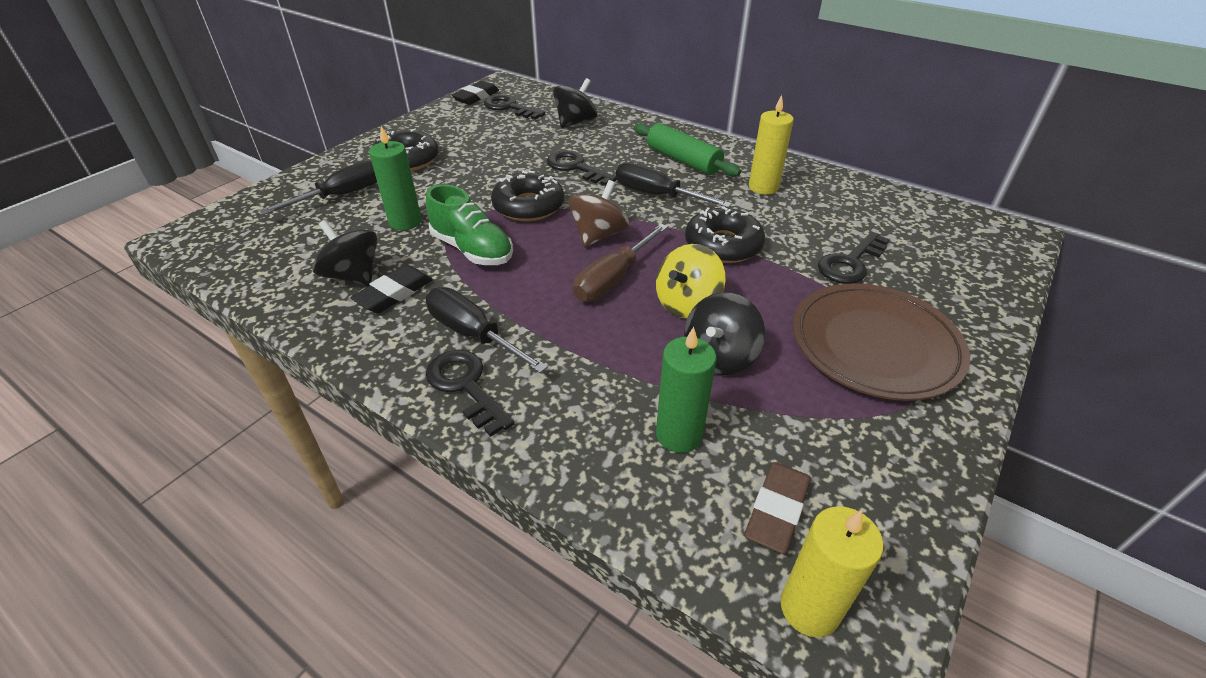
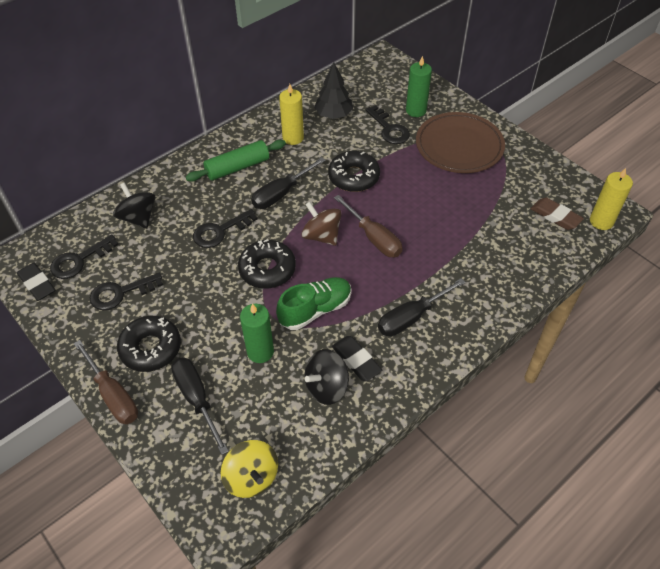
camera: 75 degrees left, 10 degrees up
(350, 153) = (113, 395): none -> brown screwdriver
(465, 386) = (457, 325): black key -> black key (120, 293)
(679, 434) = (508, 238): green candle -> green candle (416, 110)
(687, 304) = (407, 209): yellow spinning top -> yellow spinning top (251, 477)
(719, 356) = (455, 207): black spinning top -> none
(836, 210) = (333, 115): none -> black tree

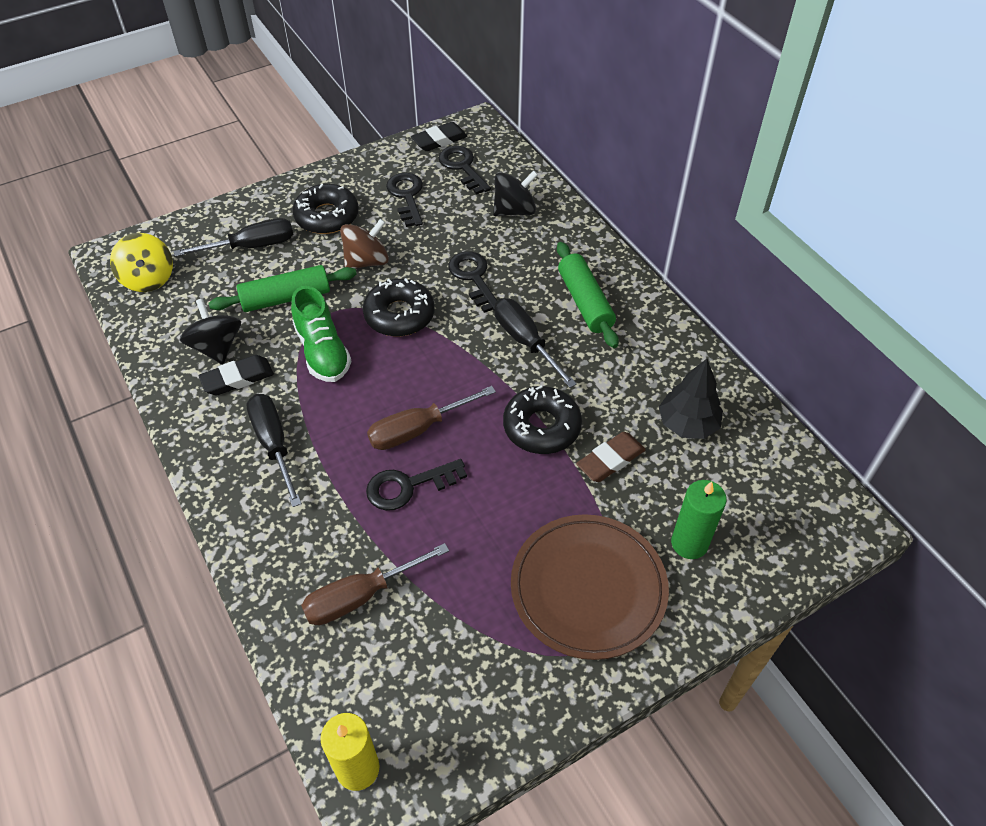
camera: 100 degrees right, 0 degrees up
(113, 395) = (283, 191): brown screwdriver -> brown screwdriver (359, 597)
(251, 477) = (148, 279): yellow spinning top -> yellow spinning top turned 90 degrees counterclockwise
(260, 352) = (286, 298): green candle -> green rolling pin
(293, 138) = (638, 367): yellow candle -> none
(321, 236) = (438, 374): brown spinning top -> brown spinning top (367, 261)
(389, 129) = (644, 493): black key -> black key (408, 486)
(555, 216) = (390, 692): brown eraser -> brown eraser (610, 460)

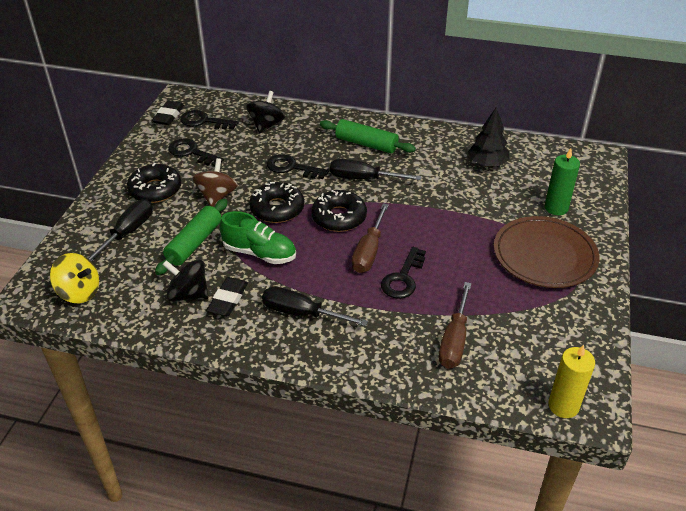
camera: 45 degrees left, 10 degrees down
(541, 427) = (427, 208): black donut -> black donut (339, 217)
(610, 460) = (477, 200): brown eraser -> none

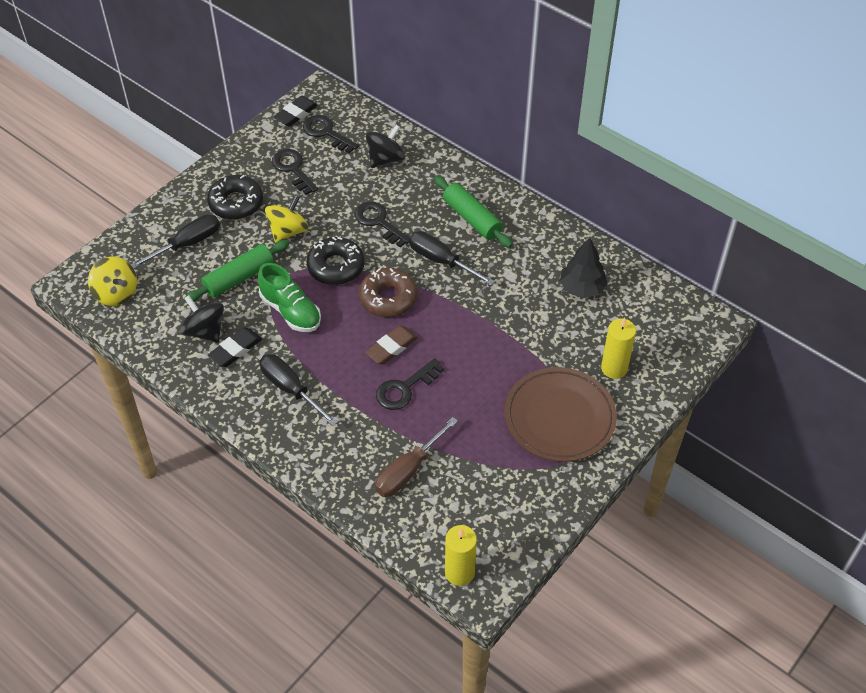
camera: 25 degrees right, 10 degrees up
(217, 196) = (288, 231): brown spinning top -> yellow spinning top
(339, 217) = (388, 298): black donut -> brown donut
(369, 252) = (391, 348): brown screwdriver -> brown eraser
(556, 208) = (614, 368): green candle -> yellow candle

